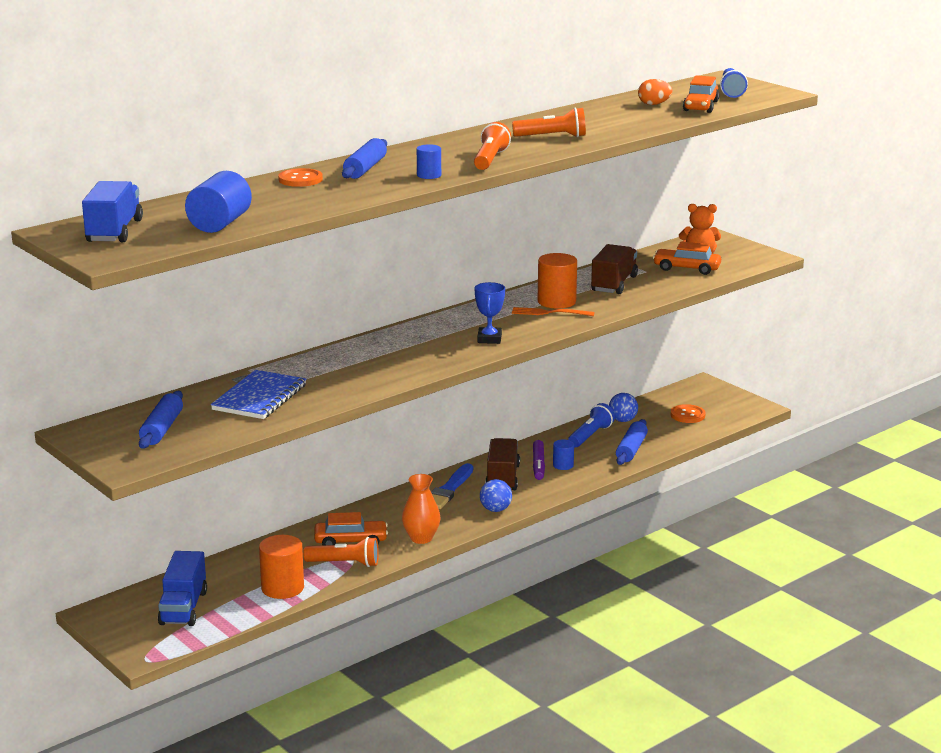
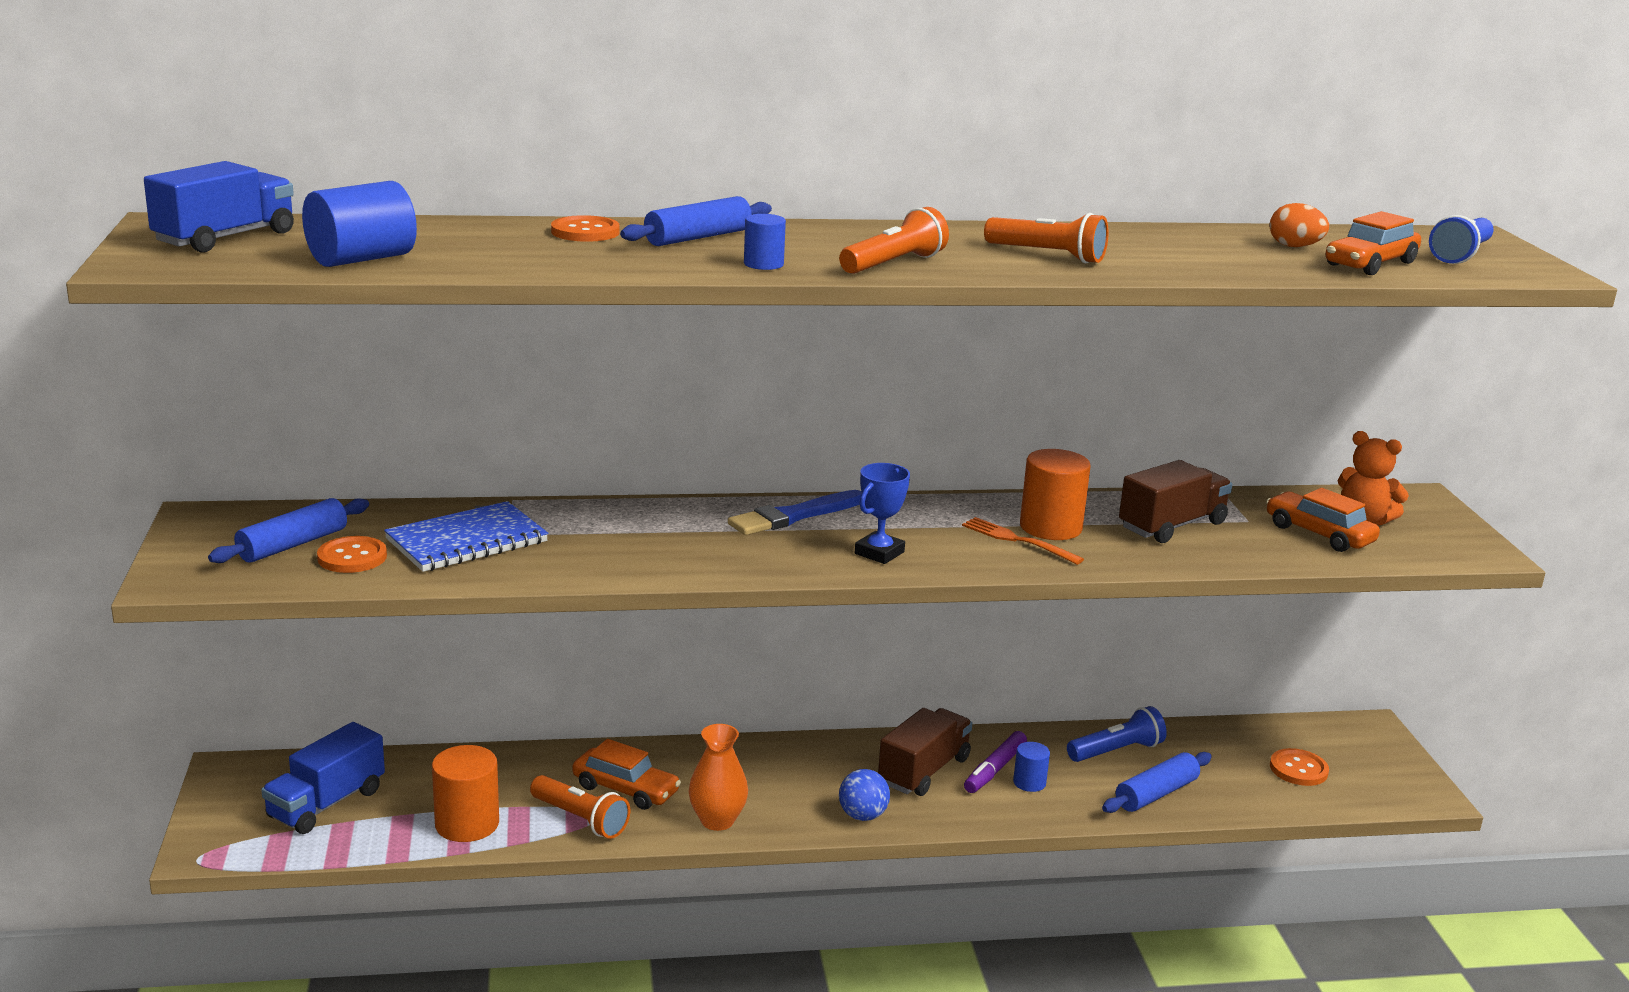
camera: 30 degrees right, 0 degrees up
(209, 424) = (352, 557): none -> orange button
(449, 489) = (833, 762): blue brush -> blue brush (794, 516)
(622, 420) = (1188, 744): blue ball -> none

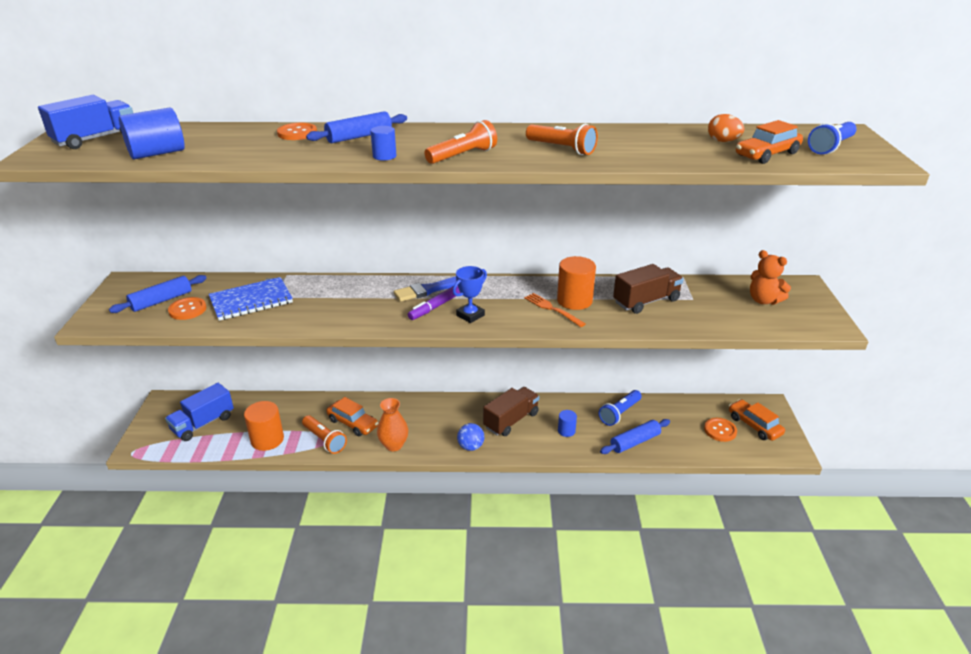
camera: 10 degrees right, 10 degrees up
(995, 769) = (550, 421): purple marker -> purple marker (435, 307)
(1116, 751) = (619, 413): blue flashlight -> blue flashlight turned 150 degrees clockwise
(1319, 534) = (733, 309): orange car -> orange car (754, 425)

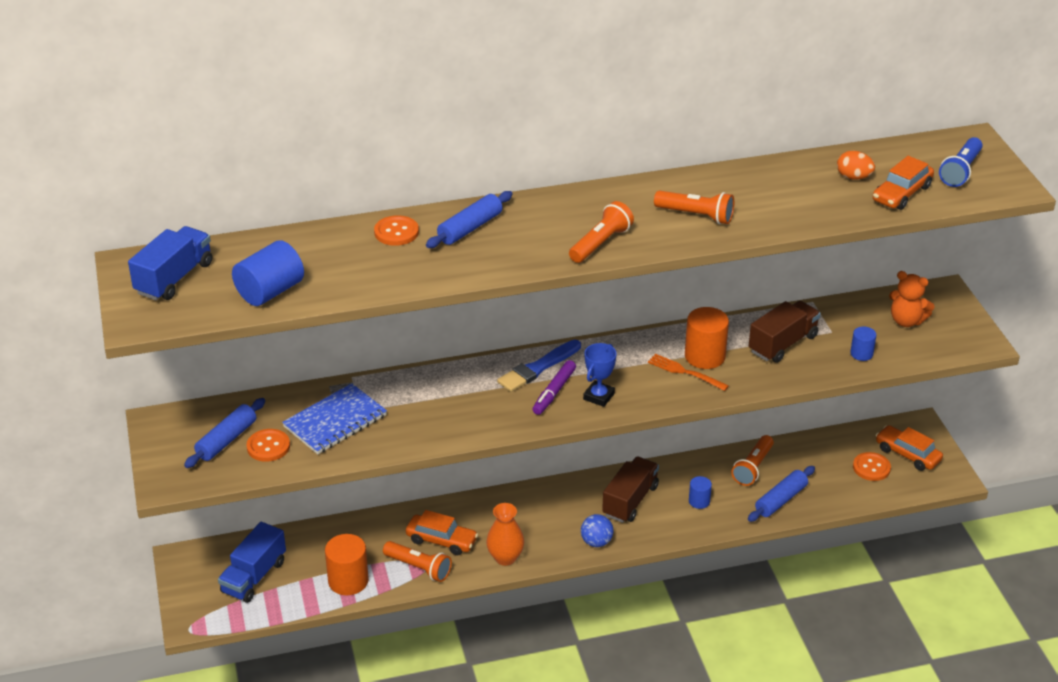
camera: 15 degrees left, 5 degrees up
(384, 156) = (519, 257): blue cylinder -> blue cylinder (861, 354)
(619, 413) = (753, 467): blue flashlight -> orange flashlight

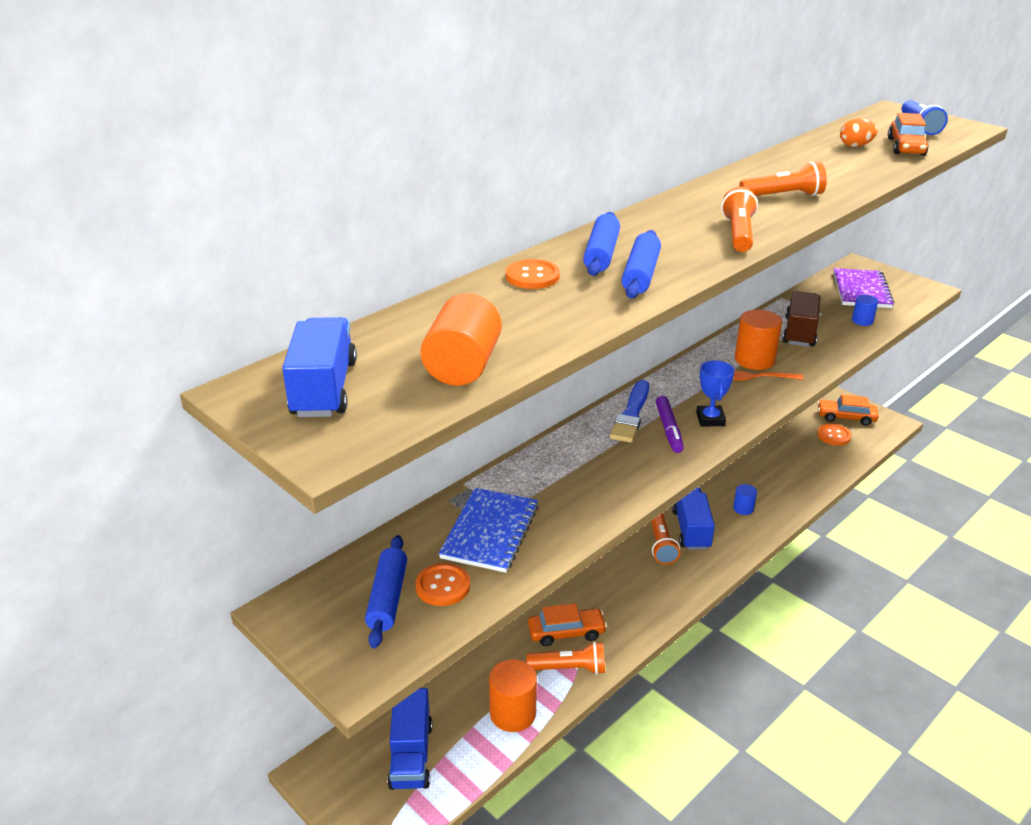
camera: 30 degrees left, 5 degrees down
(270, 291) = (462, 366): blue cylinder -> orange cylinder
(505, 558) = (637, 623): orange vase -> none
(596, 542) = (699, 575): blue ball -> none
(630, 500) = (691, 529): brown truck -> blue truck
(753, 467) = (754, 467): orange flashlight -> orange flashlight (661, 545)
(780, 500) = (799, 483): blue rolling pin -> blue rolling pin (640, 275)
(906, 321) = (861, 290): orange teddy bear -> purple notebook

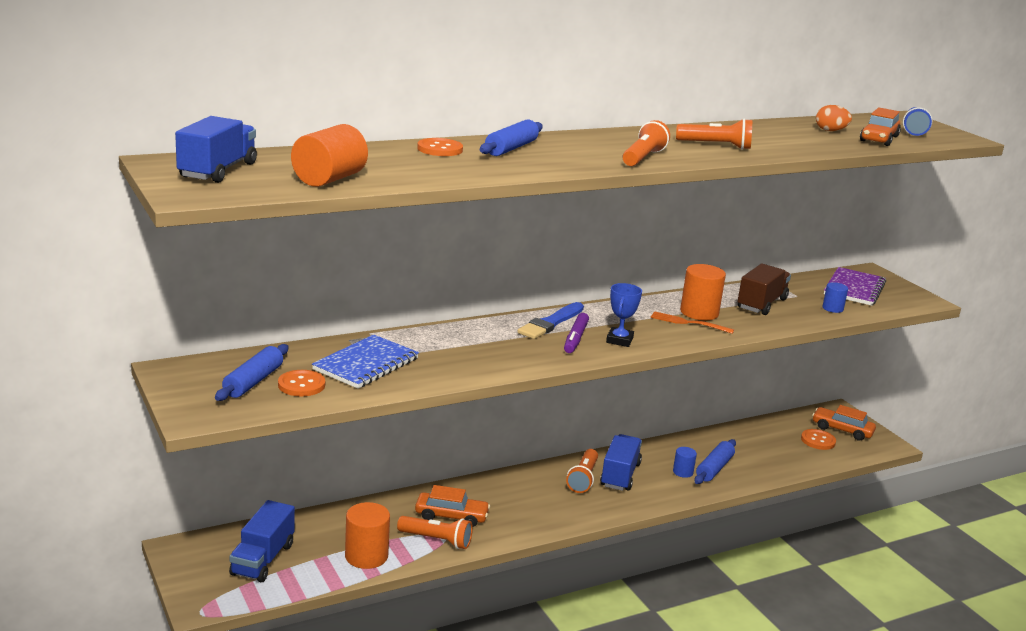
camera: 15 degrees right, 10 degrees down
(640, 275) = (528, 163): blue rolling pin -> blue rolling pin (714, 468)

